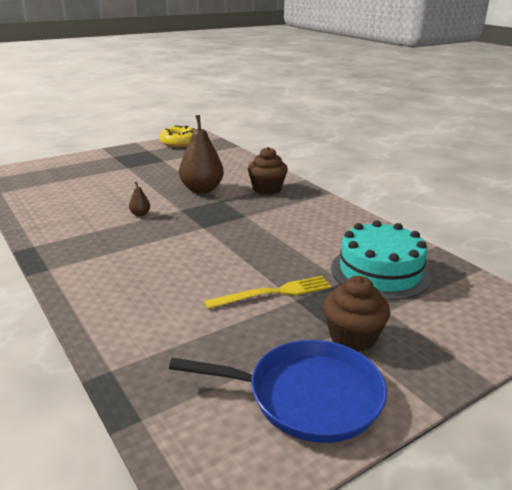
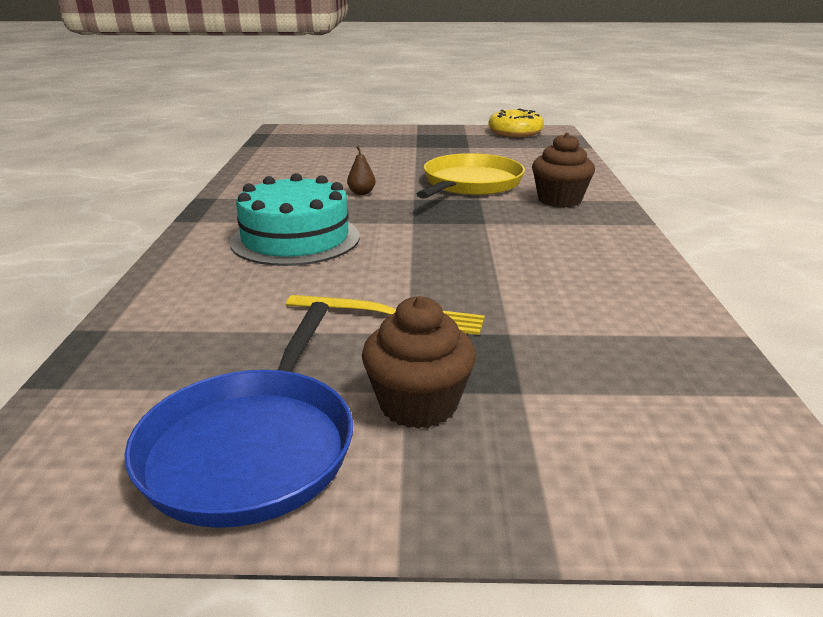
camera: 35 degrees right, 0 degrees up
(202, 190) = (470, 184): brown pear -> yellow pan
(307, 396) = (252, 446): blue pan -> blue pan turned 60 degrees clockwise
(380, 272) = (586, 340): turquoise cake -> turquoise cake (295, 239)

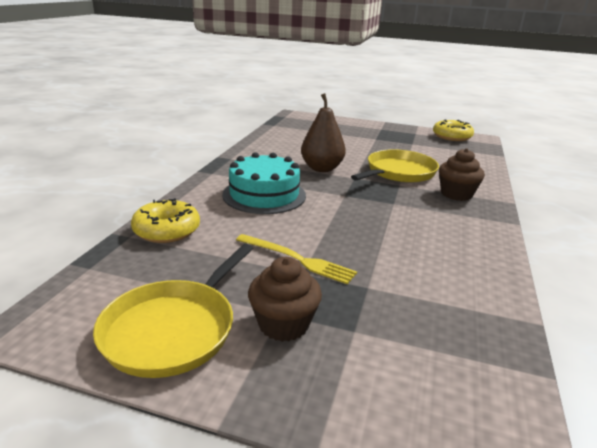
camera: 15 degrees right, 0 degrees up
(166, 310) = (167, 230): none -> yellow donut
(252, 446) = (173, 329): blue pan -> yellow pan
(361, 193) = (321, 168): brown pear -> brown pear, size x2.33

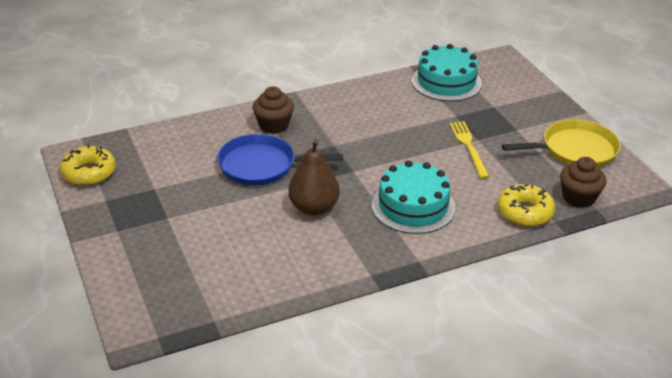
camera: 130 degrees left, 10 degrees up
(283, 324) = (521, 125): brown cupcake -> brown cupcake (578, 198)
(398, 172) = (261, 165): yellow pan -> blue pan
(464, 330) = (446, 82): none -> turquoise cake

